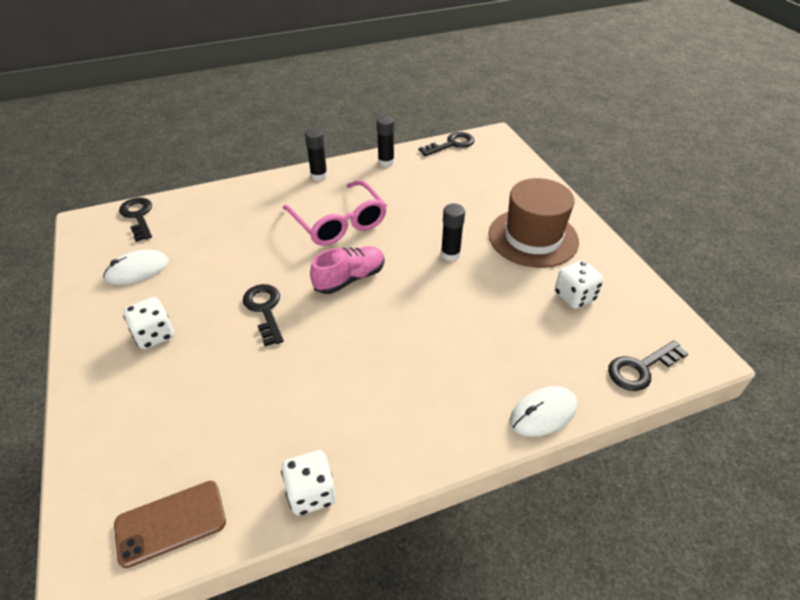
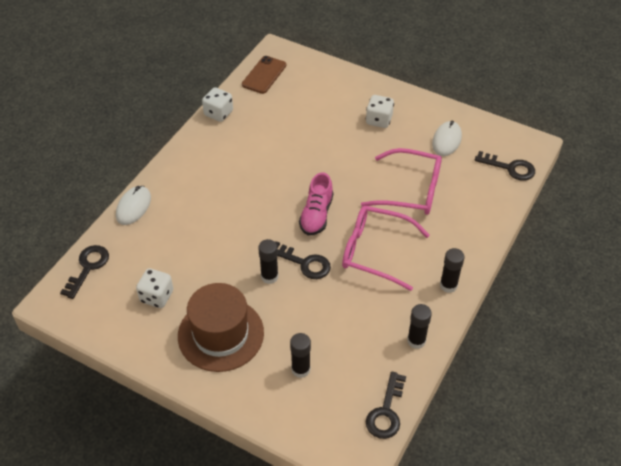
camera: 140 degrees right, 5 degrees up
(241, 249) = (410, 190): none -> pink glasses
(265, 310) = (341, 166): black key -> black key (304, 263)
(487, 187) = (300, 369): none -> black glue stick

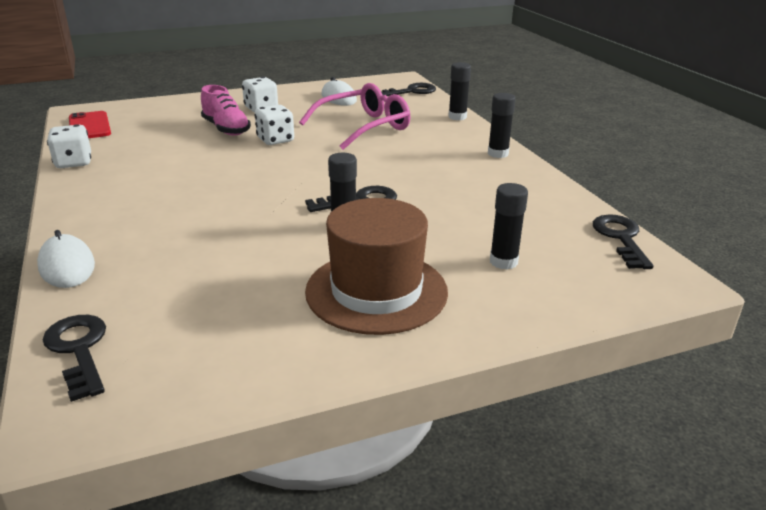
camera: 50 degrees left, 20 degrees down
(157, 296) = (238, 312): white dice -> white dice (275, 140)
(264, 75) = (89, 126): brown phone -> red phone
(316, 215) = (310, 172): pink shoe -> pink shoe (226, 129)
(376, 252) = (407, 165): pink glasses -> none
(386, 411) = (621, 238): black key -> black key turned 150 degrees counterclockwise
(416, 341) = (545, 190): black glue stick -> black glue stick (457, 117)

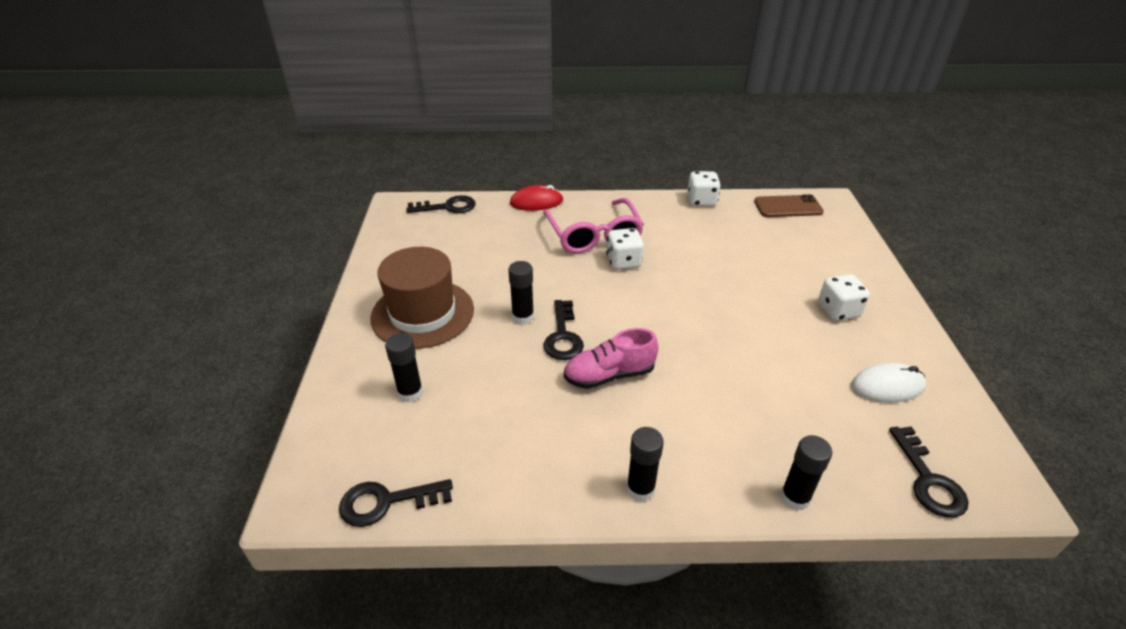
camera: 110 degrees right, 10 degrees up
(67, 266) = (536, 202): white mouse -> red mouse
(89, 126) = (788, 207): red phone -> brown phone
(226, 129) = (770, 280): pink shoe -> pink shoe (609, 375)
(275, 140) = (730, 308): white dice -> white dice (623, 262)
(363, 127) = (762, 383): pink glasses -> pink glasses (593, 235)
(621, 238) = (387, 502): black key -> black key turned 150 degrees clockwise

